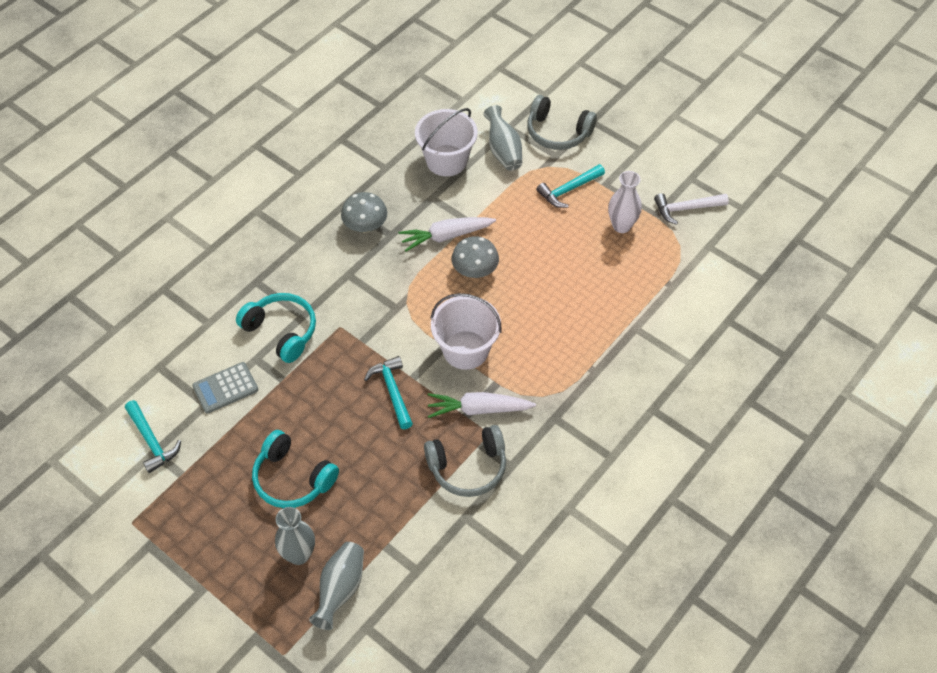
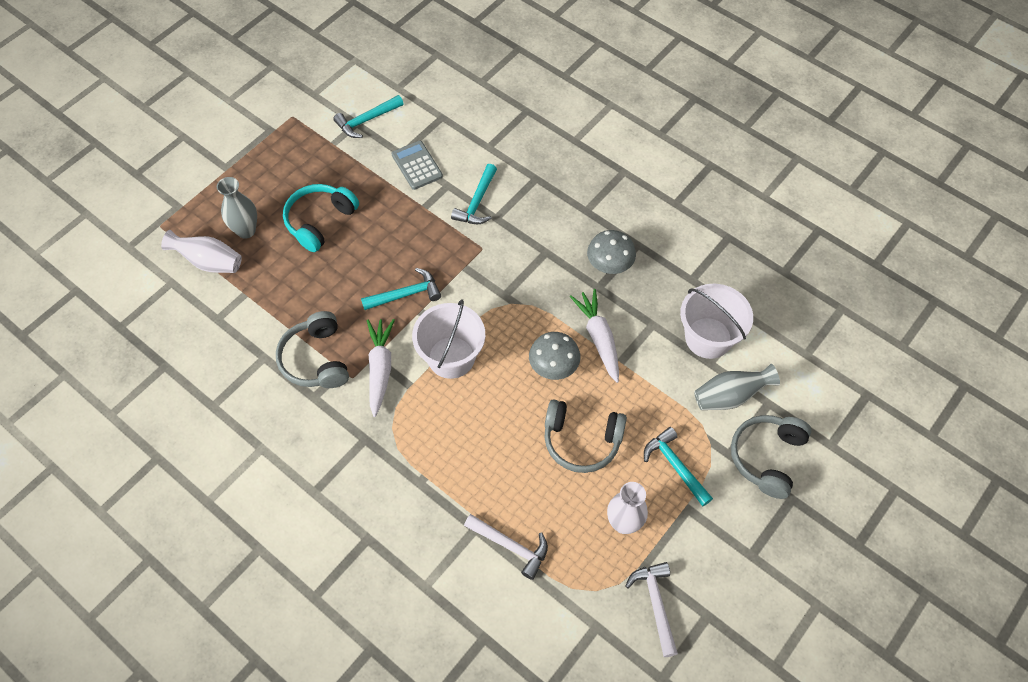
camera: 90 degrees right, 5 degrees up
(281, 332) = (477, 202): turquoise headphones -> turquoise hammer
(340, 589) = (209, 262): grey vase -> white vase
(548, 251) = (581, 440): none -> grey headphones
(648, 302) = (510, 546): none -> white hammer

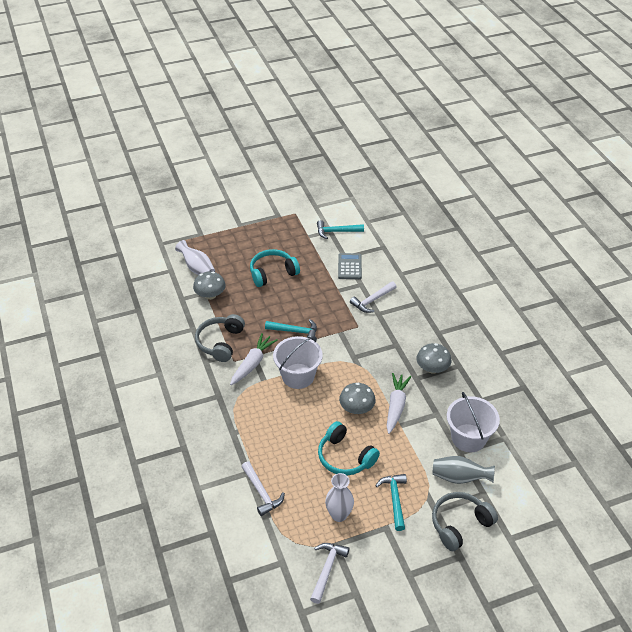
camera: 30 degrees right, 15 degrees down
(246, 230) = (228, 261): grey vase -> none
(255, 294) = (210, 295): none -> grey mushroom
(477, 202) = (372, 300): turquoise hammer -> white hammer
(581, 440) = (345, 457): grey headphones -> turquoise headphones

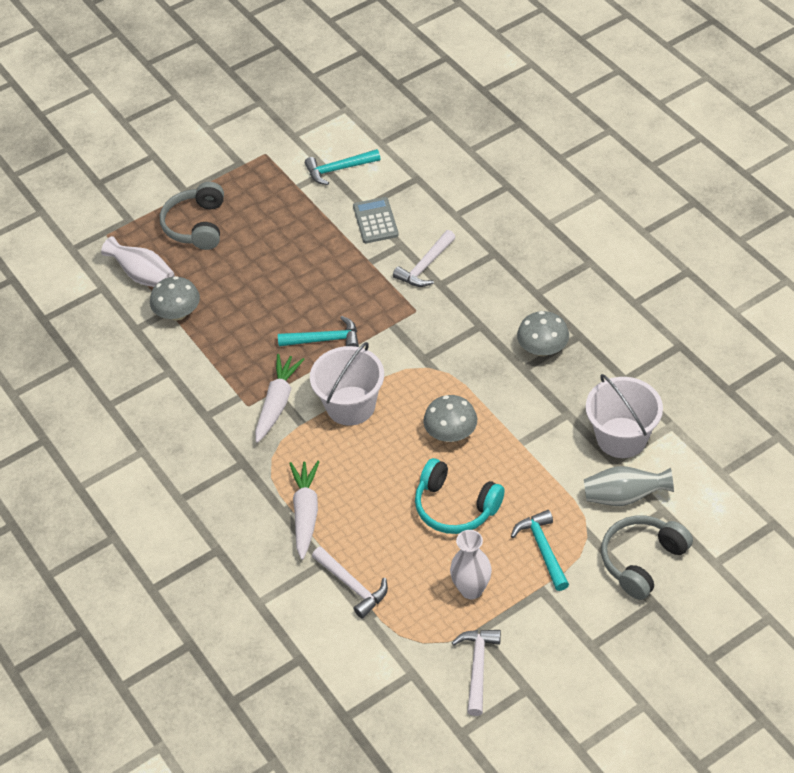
camera: 10 degrees left, 5 degrees up
(220, 342) = (218, 382): grey headphones -> grey headphones (197, 225)
(272, 273) = (262, 257): turquoise headphones -> none
(396, 406) = (506, 417): white carrot -> white carrot (305, 513)

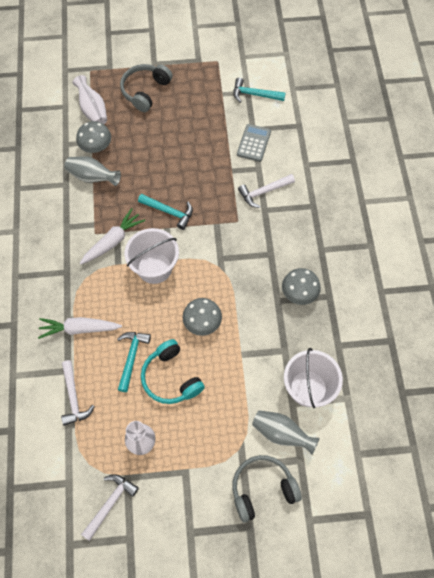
camera: 25 degrees right, 15 degrees up
(199, 348) = (92, 177): none -> grey vase
(305, 513) = (79, 329): white carrot -> white carrot turned 120 degrees counterclockwise
(543, 549) = (205, 442): turquoise hammer -> turquoise hammer (131, 357)

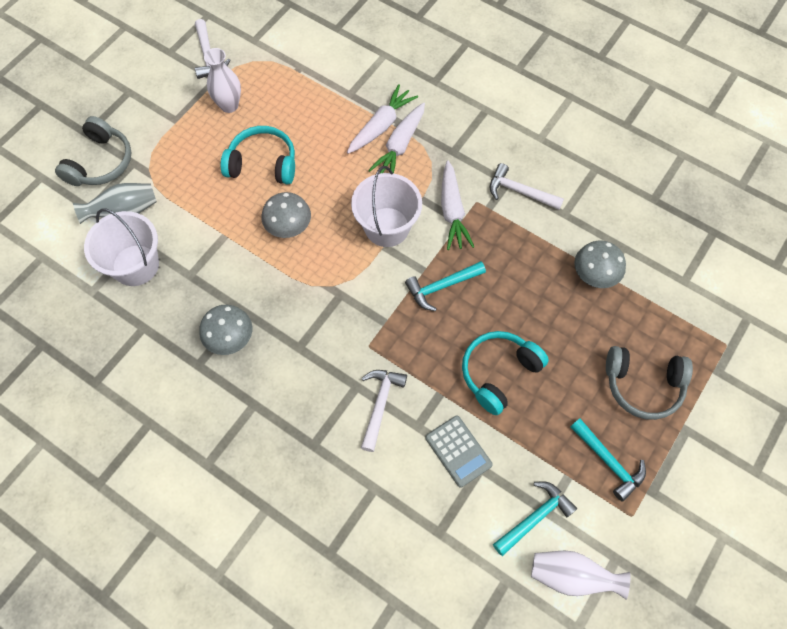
camera: 130 degrees right, 0 degrees up
(74, 397) = (320, 84): white hammer -> white hammer (520, 192)
(87, 305) = (400, 146): none -> white carrot
(92, 177) = (552, 244): grey vase -> none
(93, 110) = (655, 306): white vase -> white vase (571, 576)
(131, 357) = (313, 147): turquoise hammer -> turquoise hammer (608, 461)
(145, 91) = (643, 385): grey headphones -> grey headphones turned 120 degrees clockwise
(196, 152) = (499, 373): none -> turquoise headphones

